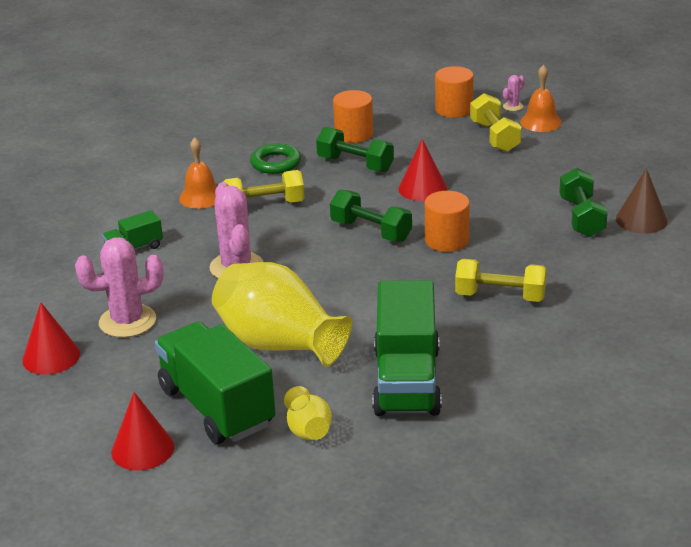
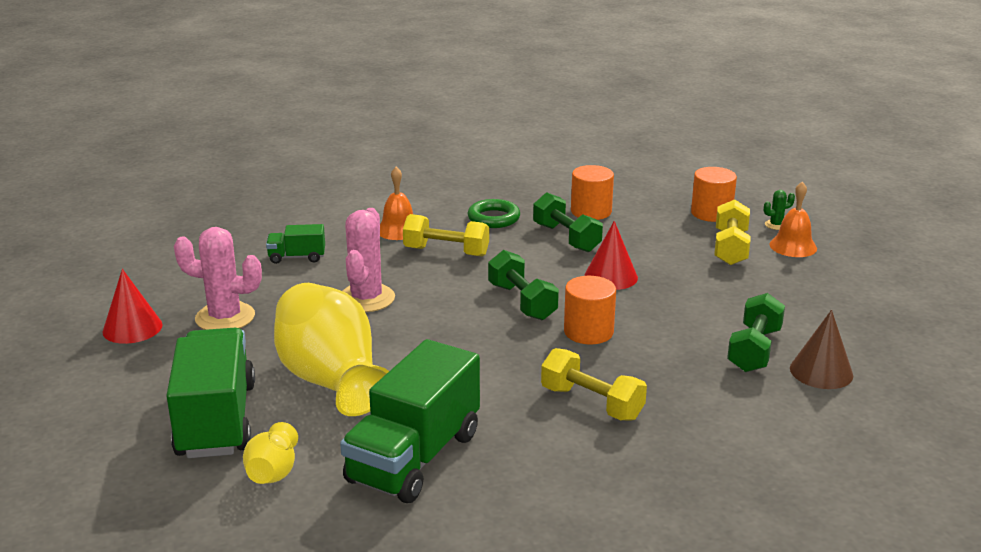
camera: 25 degrees right, 5 degrees down
(142, 449) = (114, 436): red cone -> none
(513, 106) = (776, 225): pink cactus -> green cactus

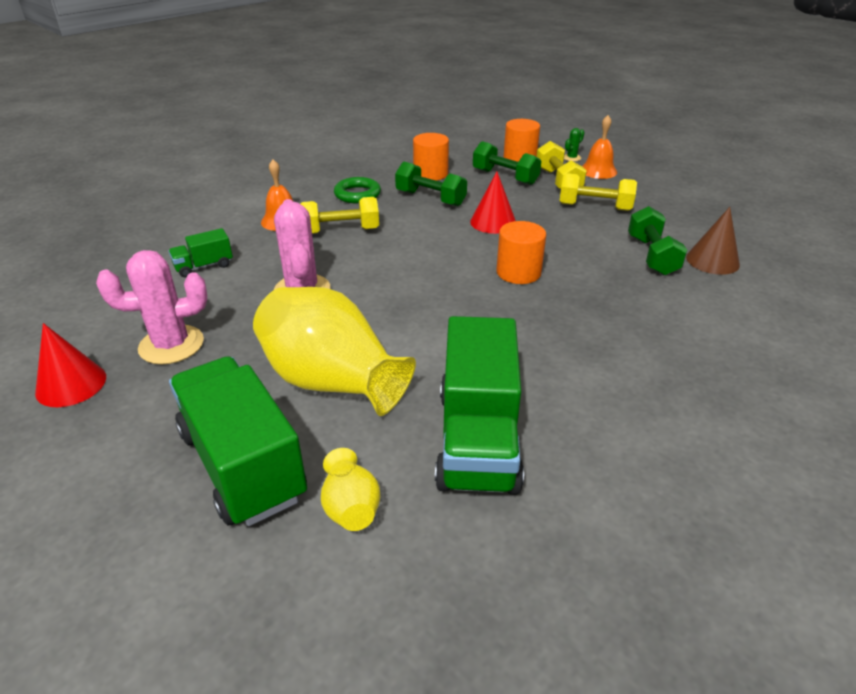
camera: 25 degrees left, 10 degrees up
(522, 302) = (442, 260): green dumbbell -> green dumbbell (505, 177)
(592, 403) = (579, 335): yellow dumbbell -> yellow dumbbell (594, 207)

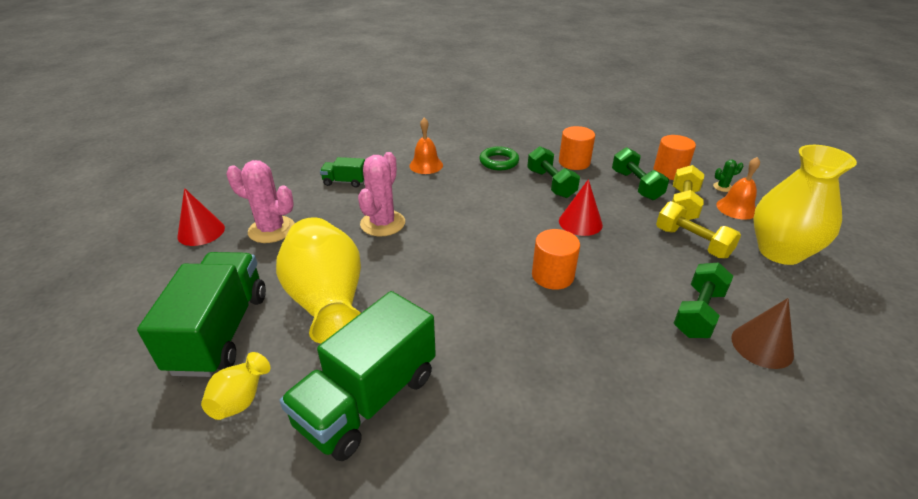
camera: 35 degrees right, 0 degrees up
(341, 231) = (456, 187): yellow dumbbell -> none
(658, 192) = (780, 252): none -> yellow vase

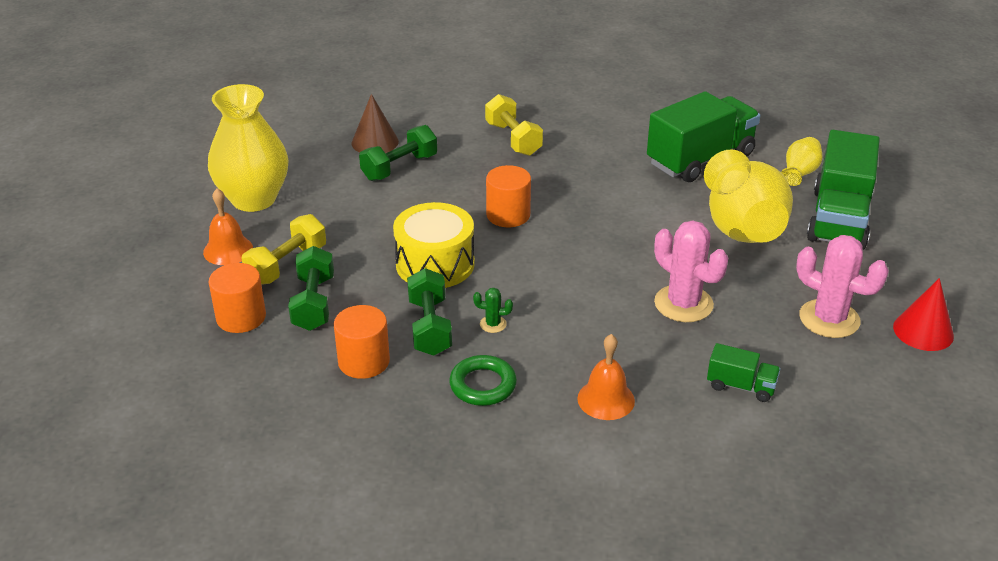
camera: 165 degrees left, 0 degrees up
(382, 223) = (683, 304): pink cactus -> pink cactus turned 75 degrees counterclockwise
(580, 222) = (435, 264): red cone -> yellow drum
(692, 242) = (331, 222): yellow dumbbell -> yellow dumbbell (513, 139)
(722, 187) = (202, 280): green cactus -> green cactus (493, 324)

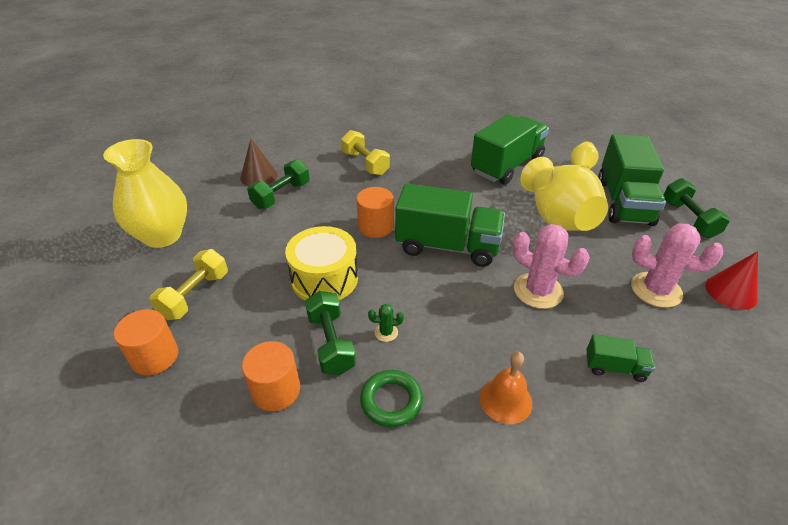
camera: 10 degrees left, 5 degrees up
(228, 250) = (141, 287): orange bell -> none
(313, 303) = (222, 332): green dumbbell -> green dumbbell (688, 219)
(590, 246) = (447, 246): none -> green truck

